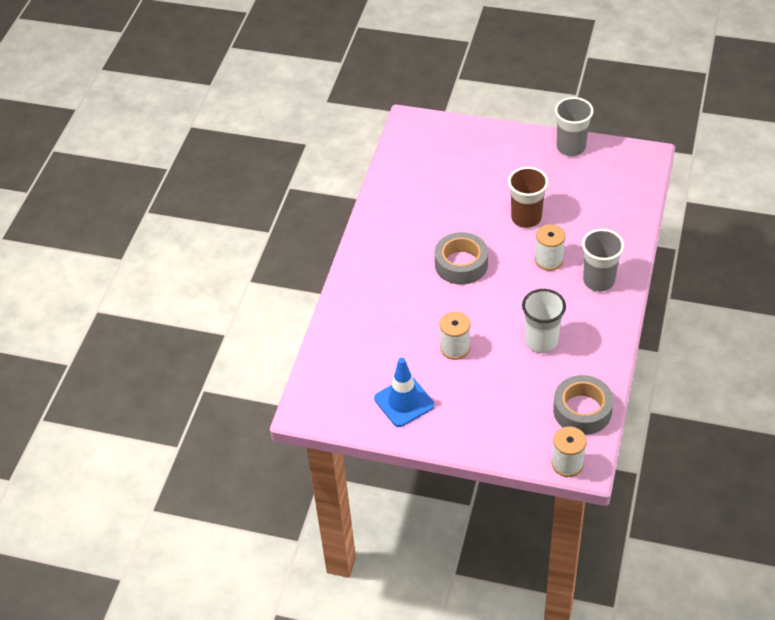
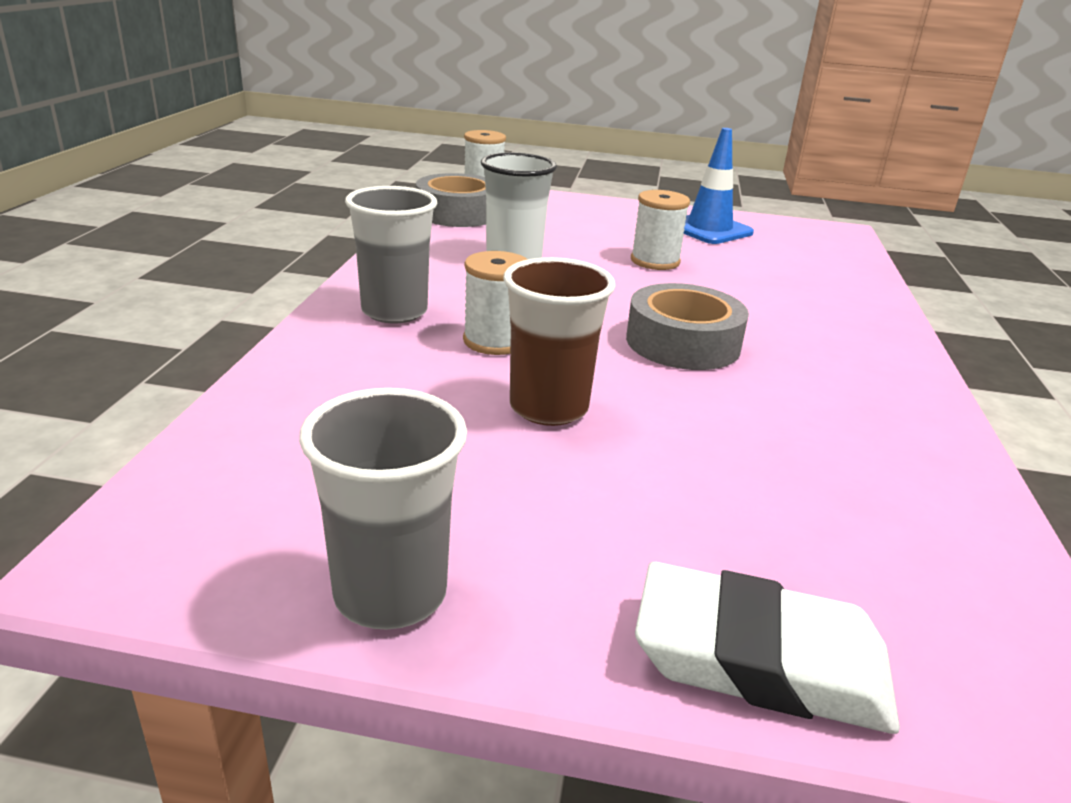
camera: 170 degrees right, 20 degrees down
(478, 134) = (760, 659): none -> white eraser

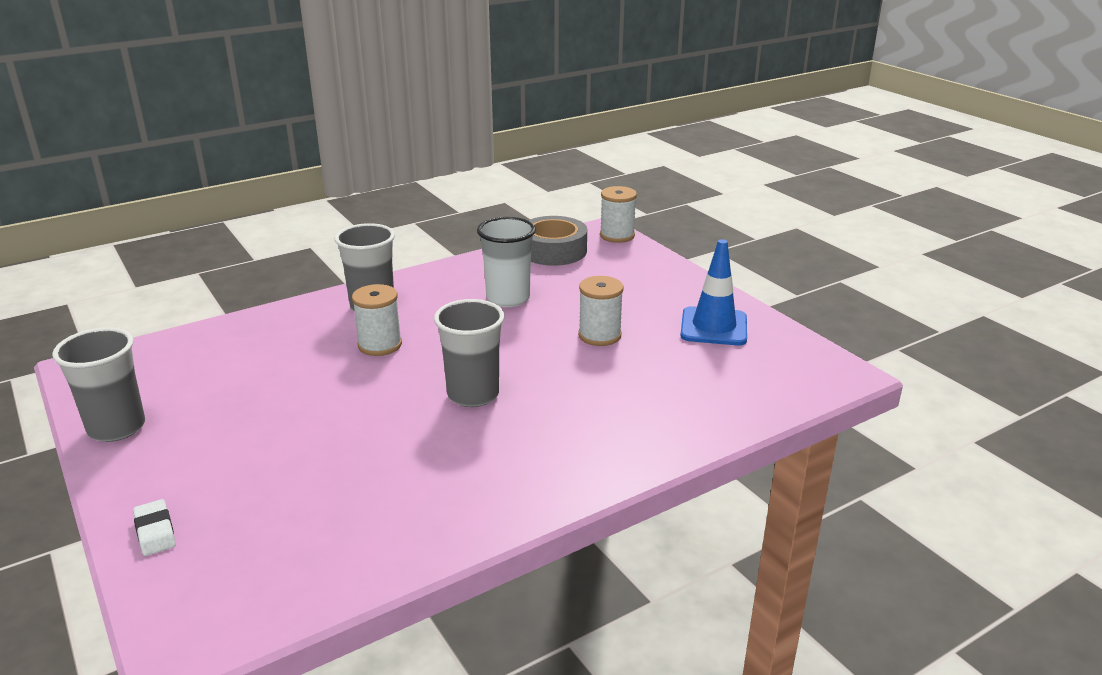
camera: 50 degrees right, 0 degrees up
(548, 408) = (322, 392): brown cup -> none
(683, 343) = (473, 395): grey tape -> grey cup
(760, 659) = (155, 531): white eraser -> white eraser, size x0.48

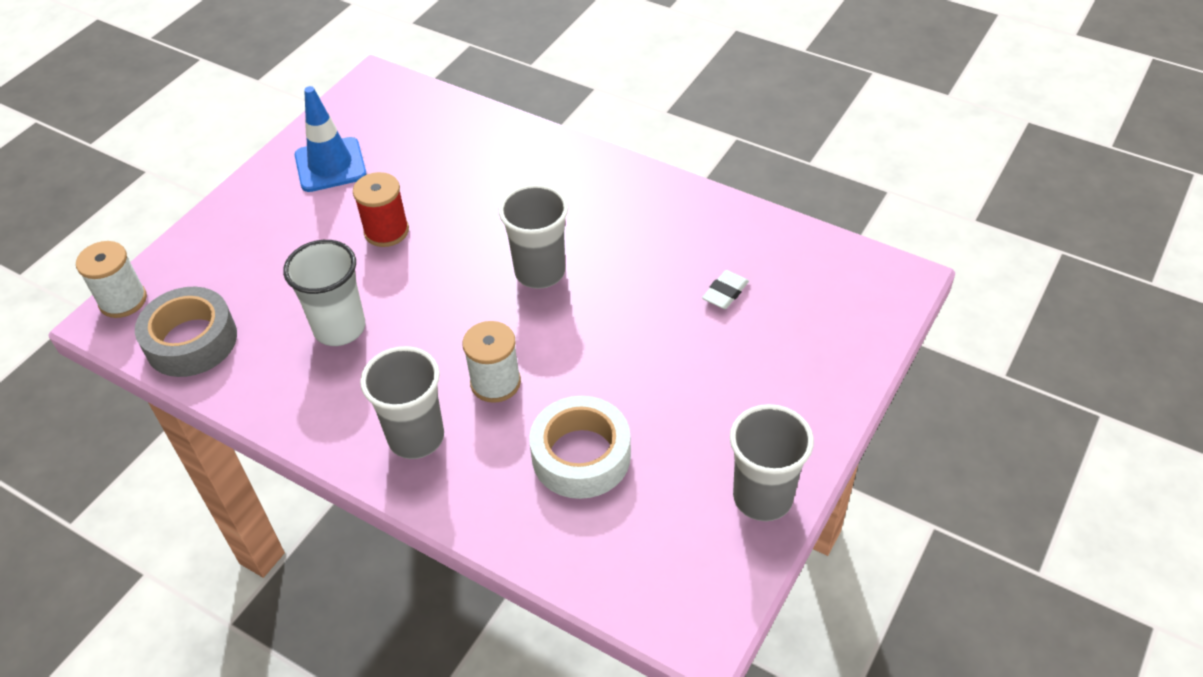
camera: 115 degrees left, 20 degrees up
(155, 531) = (841, 364): white eraser -> white eraser (725, 293)
(269, 361) = (581, 456): none -> white tape
(599, 335) = (386, 231): white spool -> red spool

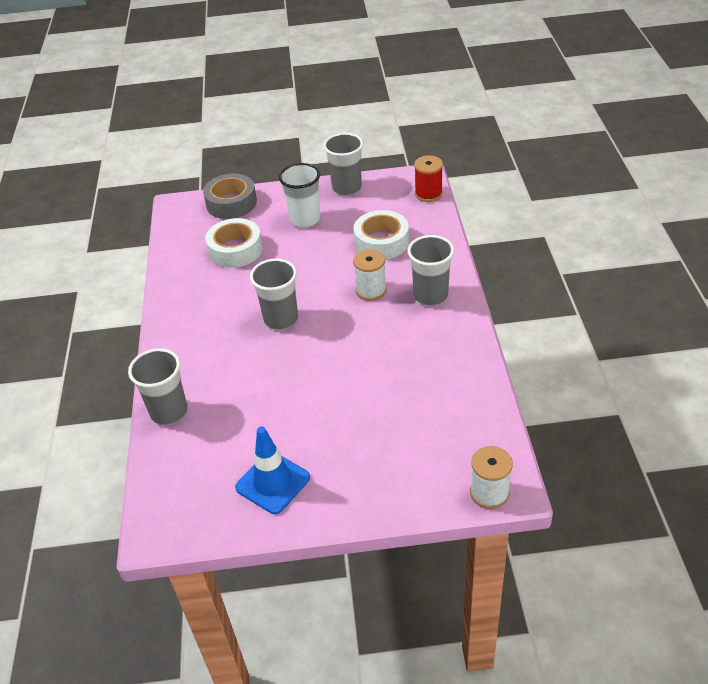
camera: 125 degrees left, 5 degrees down
(191, 341) = (477, 429): grey tape -> grey tape (231, 203)
(339, 328) = (399, 371): white cup -> white cup (305, 220)
(386, 231) = (308, 405): red spool -> red spool (428, 194)
(500, 134) = (169, 412): none -> grey cup
(725, 293) = (235, 250): white eraser -> white tape

